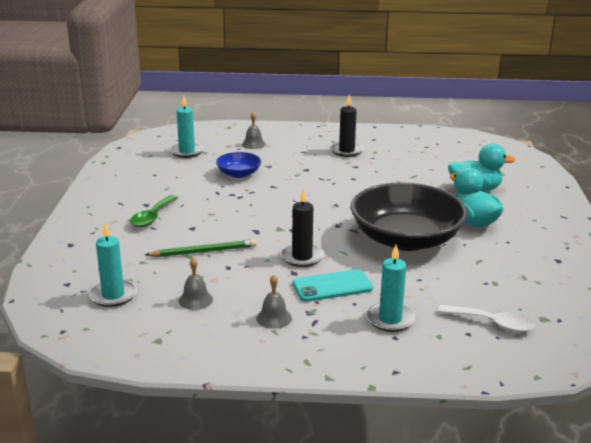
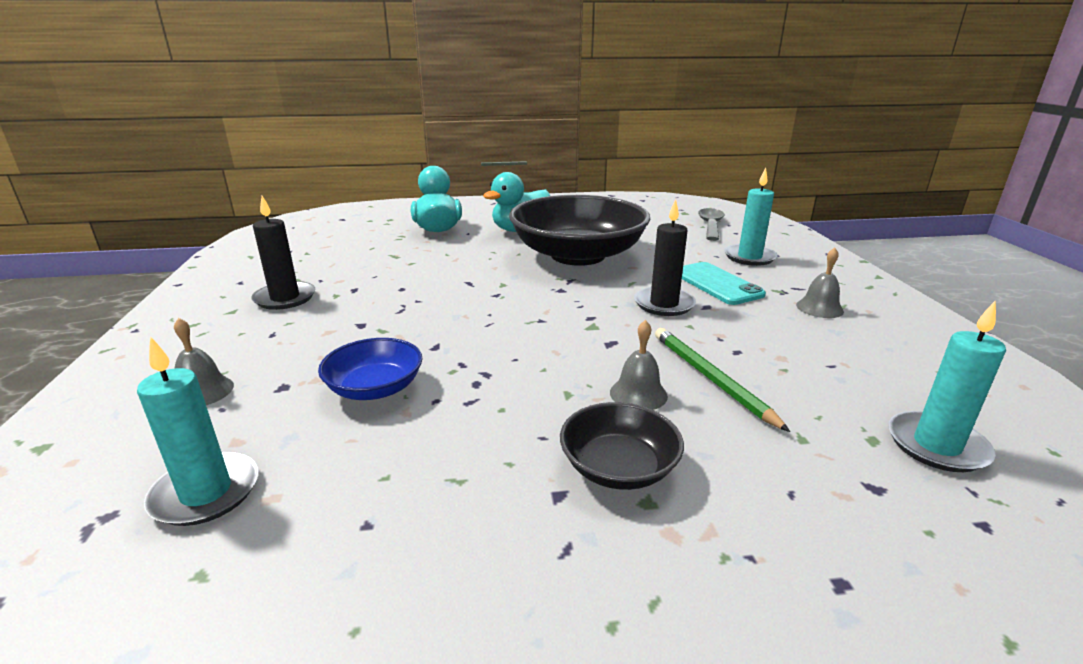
camera: 100 degrees left, 0 degrees up
(152, 217) = (618, 467): green spoon -> black bowl
(195, 300) = (848, 363): grey bell -> grey bell (638, 394)
(492, 323) = (710, 225): white spoon -> grey spoon

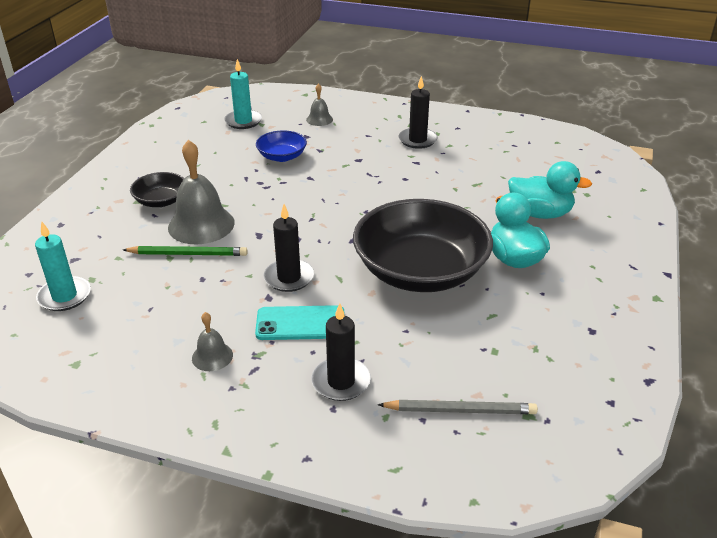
camera: 115 degrees right, 10 degrees up
(638, 394) = (201, 225): grey bell -> grey bell, size x2.00
(710, 225) = (460, 410): grey spoon -> grey pencil
(749, 257) = (341, 381): turquoise candle -> black candle

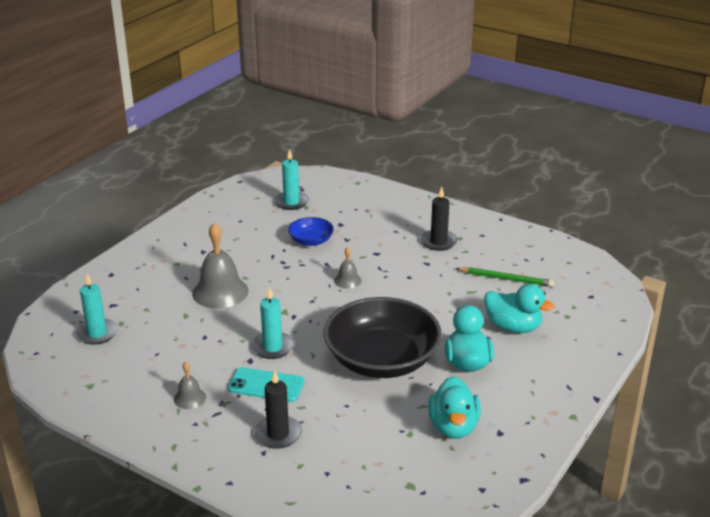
camera: 15 degrees right, 5 degrees down
(161, 201) = (195, 266): black bowl -> none
(188, 254) = (201, 315): green pencil -> green pencil (506, 279)
(289, 278) = (272, 347): black candle -> turquoise candle
(319, 119) = (359, 209): grey bell -> grey bell (347, 280)
(460, 410) = (359, 472): grey pencil -> none
(538, 333) = (453, 427): none -> turquoise duck

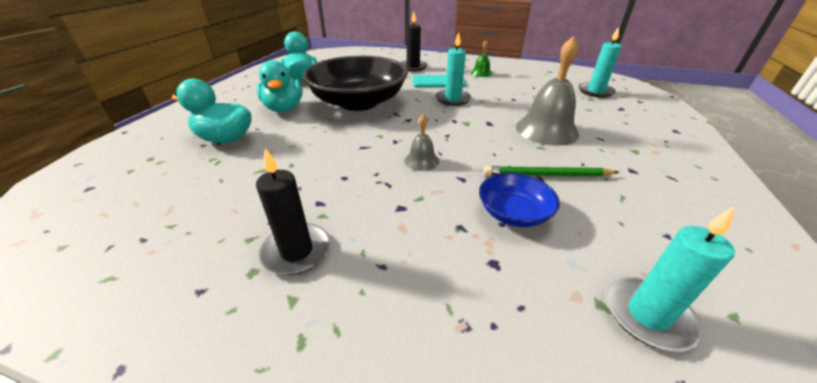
camera: 165 degrees right, 5 degrees up
(189, 398) = (481, 73): grey bell -> green bell
(506, 279) = (201, 195): green pencil -> green pencil (547, 175)

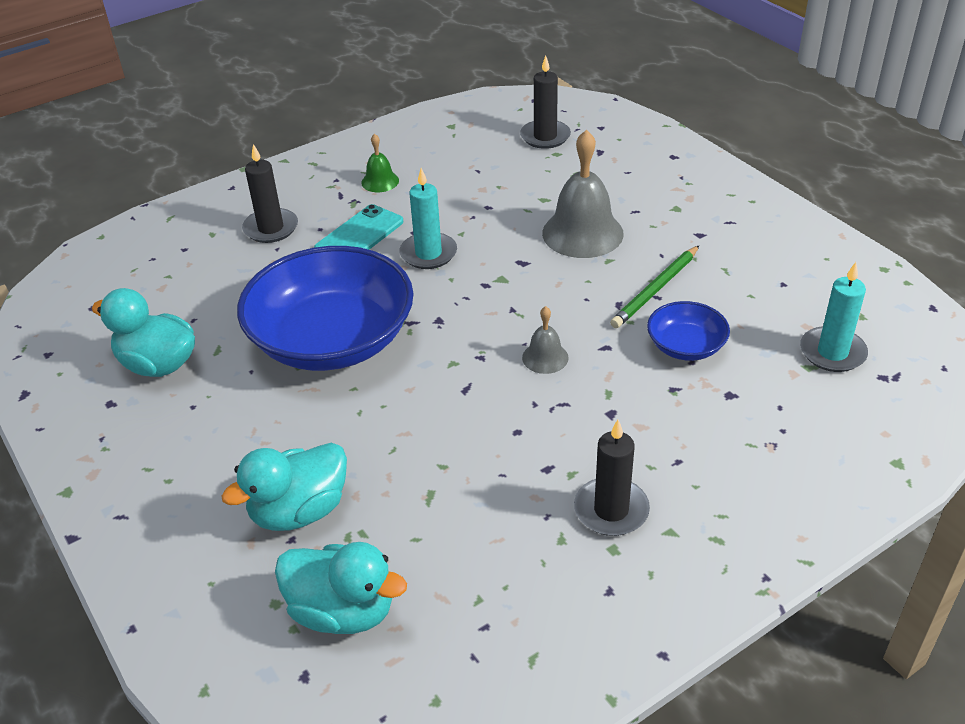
camera: 50 degrees left, 5 degrees up
(284, 108) = (260, 422): turquoise duck -> turquoise duck (343, 611)
(359, 102) = (332, 340): black bowl -> blue bowl
(595, 91) = (545, 137): turquoise candle -> black candle

